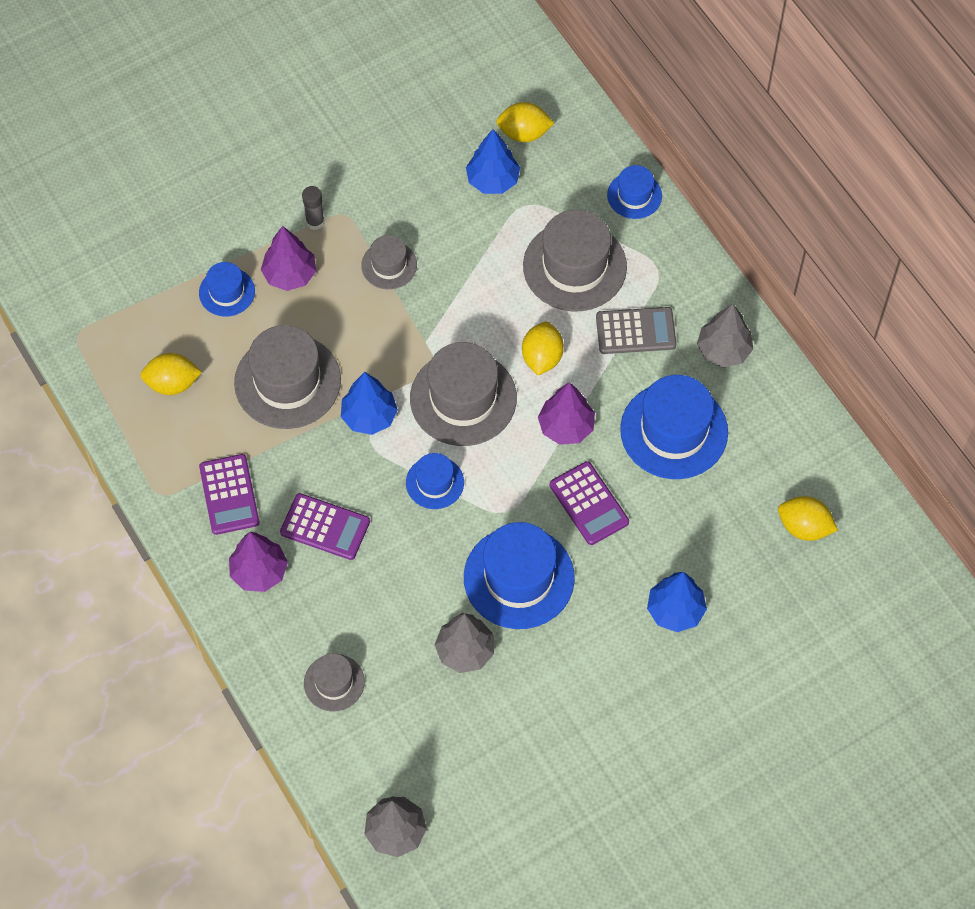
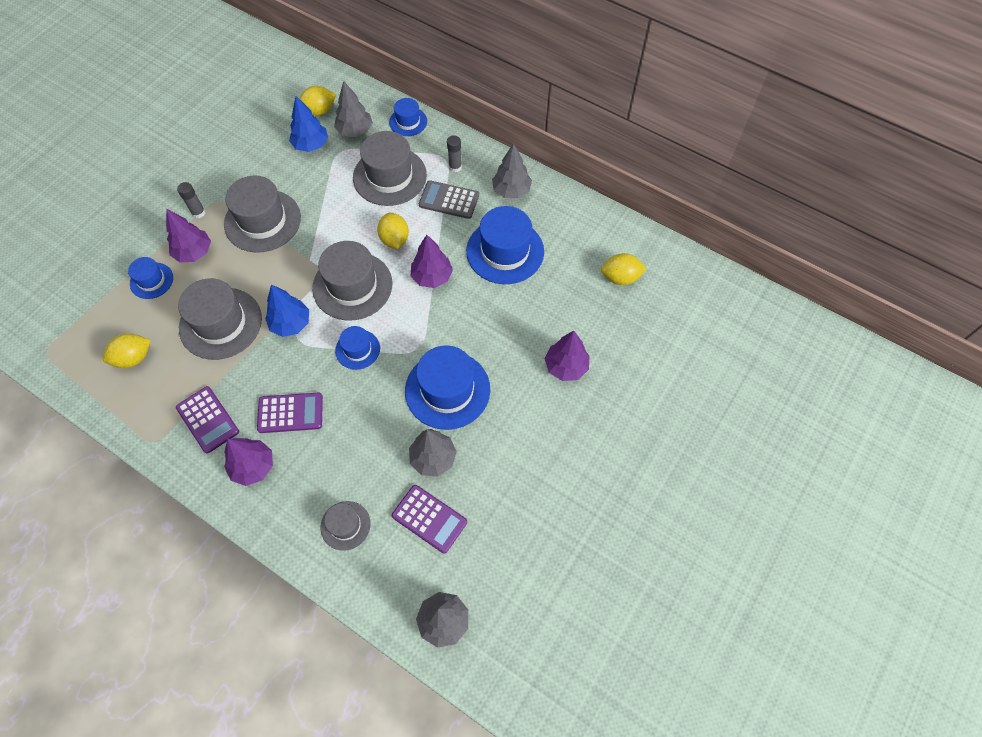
camera: 25 degrees left, 0 degrees up
(389, 265) = (262, 221): grey hat -> grey hat, size x1.86
(558, 182) = (355, 131): none -> grey tree
(589, 503) = (472, 320): purple calculator -> purple calculator (429, 518)
(635, 331) = (449, 200): grey calculator -> grey calculator turned 135 degrees counterclockwise
(666, 287) = (455, 167): none -> grey glue stick
(675, 610) = (566, 366): blue tree -> purple tree

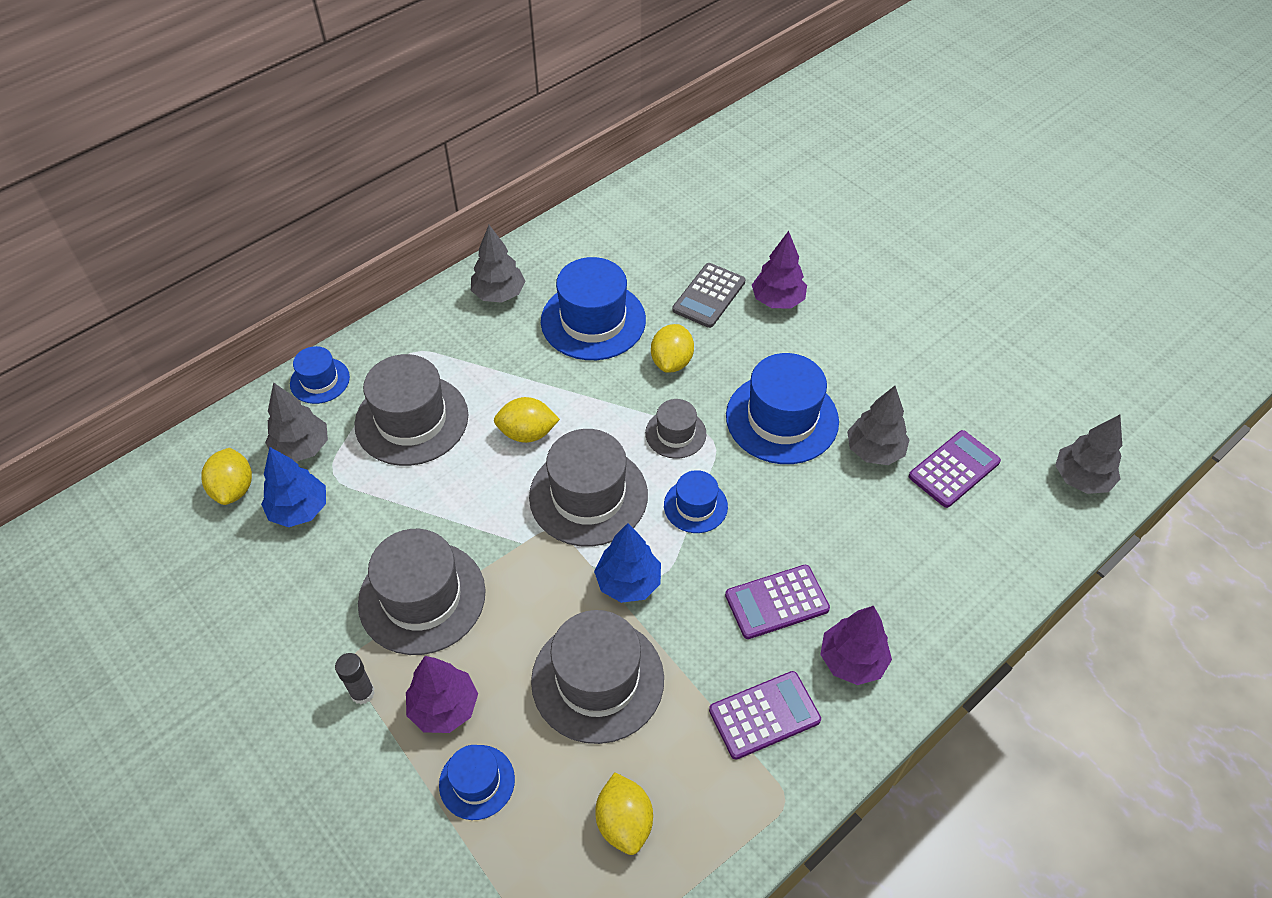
camera: 75 degrees left, 10 degrees down
(290, 413) = (776, 602): purple calculator -> purple calculator turned 120 degrees counterclockwise
(345, 525) = (952, 560): grey hat -> grey hat (675, 433)
(432, 277) = (605, 403): purple tree -> none
(449, 200) = (485, 361): grey calculator -> grey calculator (709, 296)
(455, 167) = (431, 343): grey glue stick -> none
(620, 277) = (670, 226): yellow lemon -> yellow lemon (671, 362)

